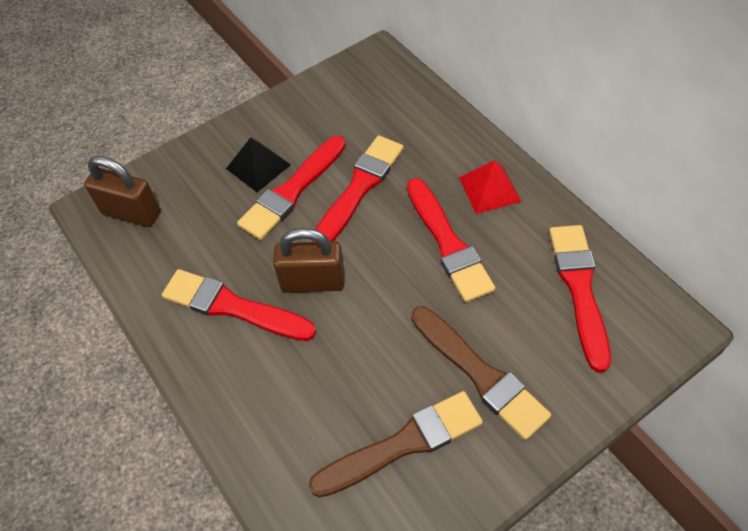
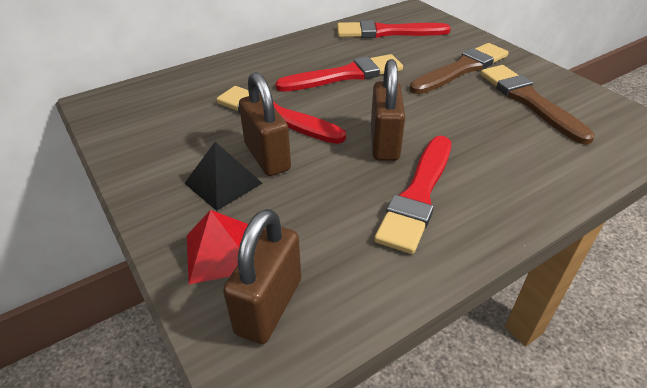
camera: 90 degrees left, 15 degrees down
(292, 190) = (267, 157): red brush -> brown padlock
(489, 189) = (293, 56): red pyramid -> red pyramid (220, 252)

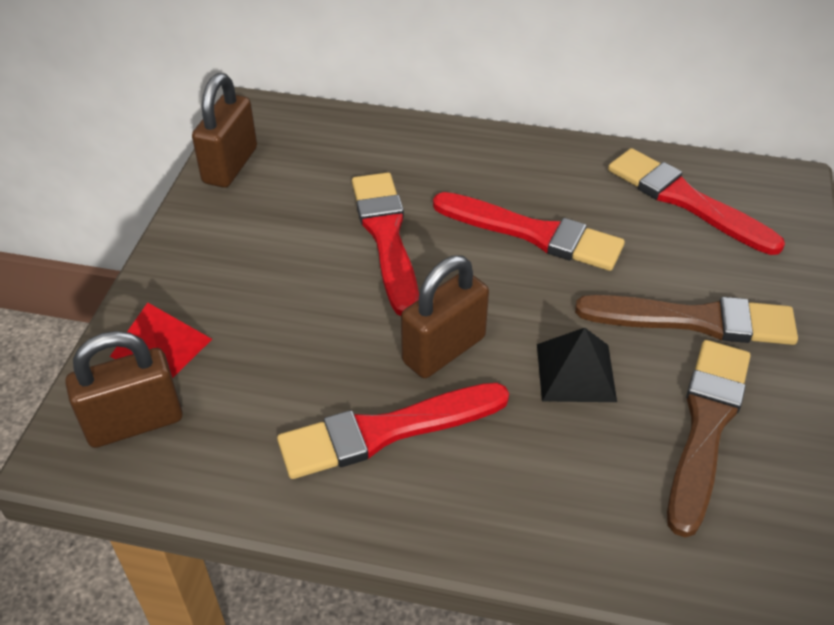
camera: 45 degrees right, 5 degrees up
(223, 183) = (245, 281): black pyramid -> black pyramid (576, 372)
(267, 157) = (315, 281): brown padlock -> brown padlock (230, 165)

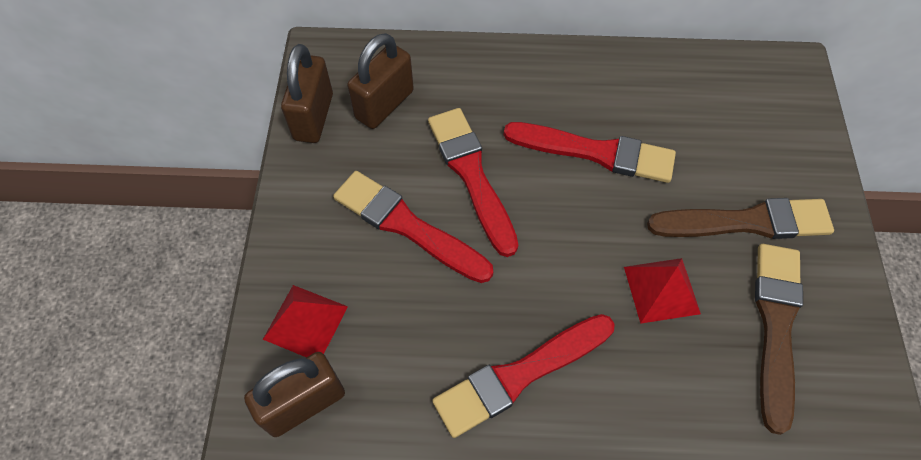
camera: 10 degrees left, 15 degrees up
(444, 350) = (548, 285): brown padlock -> brown padlock (384, 105)
(576, 372) = (661, 290): black pyramid -> red pyramid
(686, 200) = (715, 99): red brush -> red brush (407, 226)

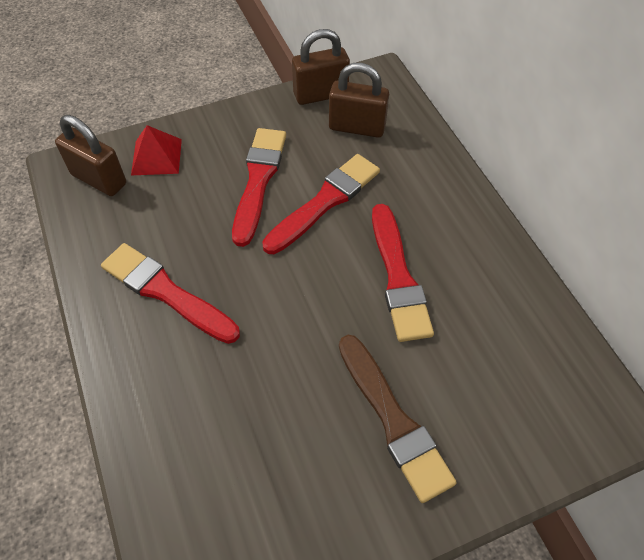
camera: 65 degrees right, 5 degrees down
(661, 290) = (286, 368): red pyramid -> none
(776, 326) = (293, 474): brown brush -> none

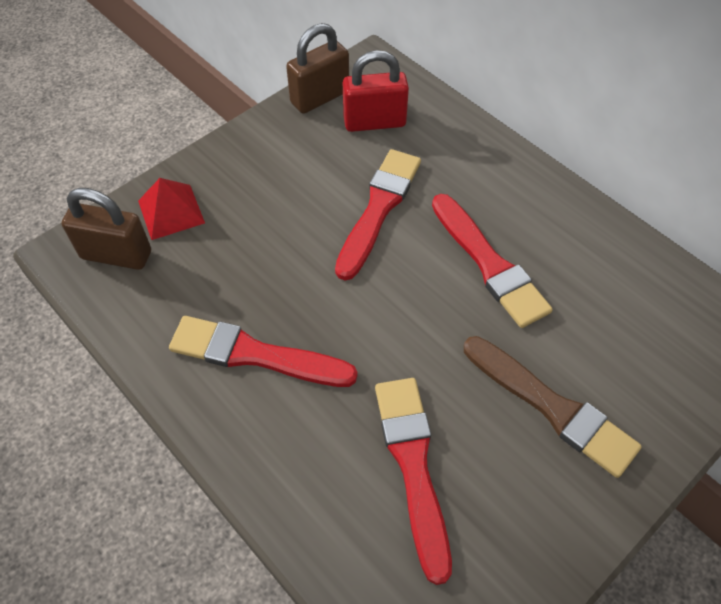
camera: 20 degrees left, 0 degrees up
(258, 180) = (297, 206): red brush -> red brush (413, 466)
(357, 127) = (374, 122): brown padlock -> red padlock

